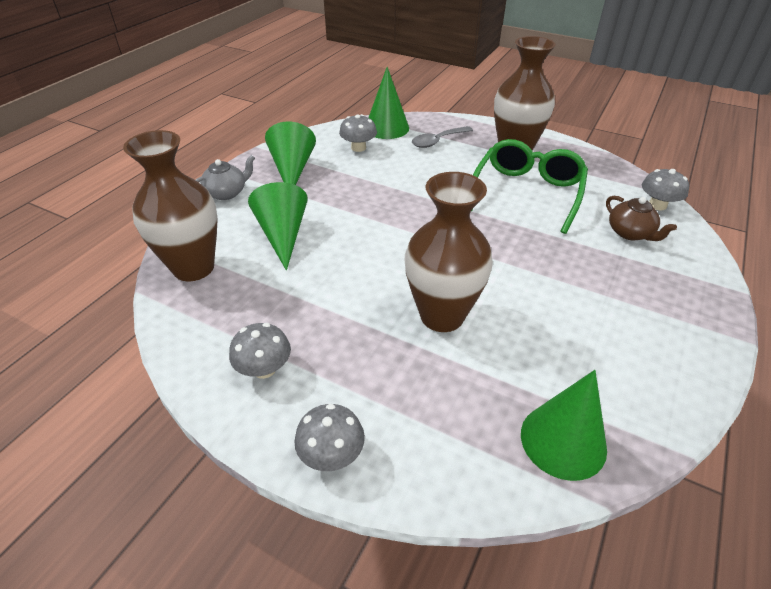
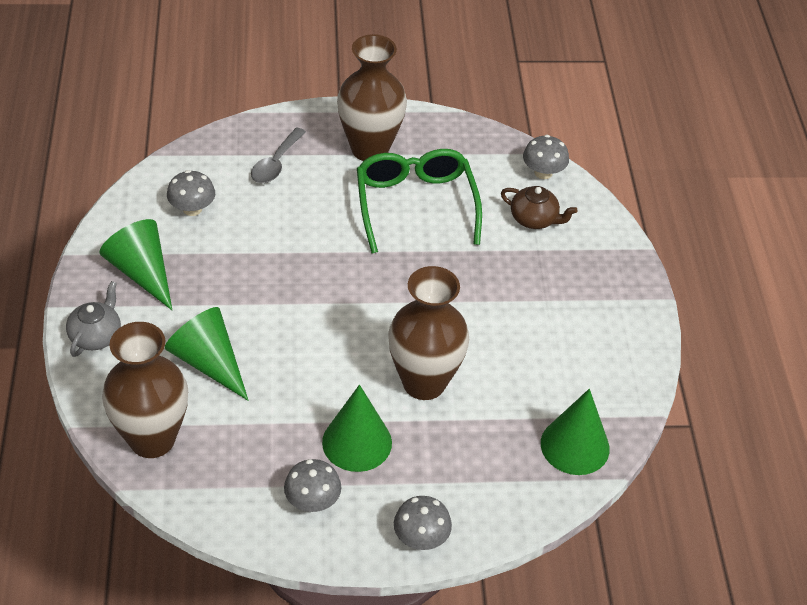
camera: 35 degrees left, 5 degrees up
(387, 128) = (201, 163): green cone -> green cone (357, 442)

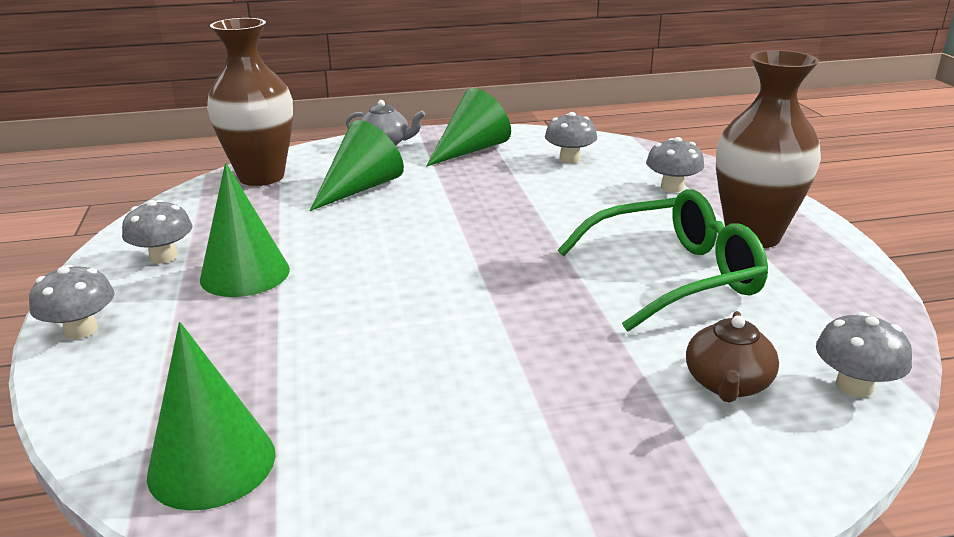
camera: 85 degrees right, 20 degrees down
(276, 163) = (672, 187): grey spoon -> grey mushroom
(424, 382) = (343, 310): brown vase -> none

